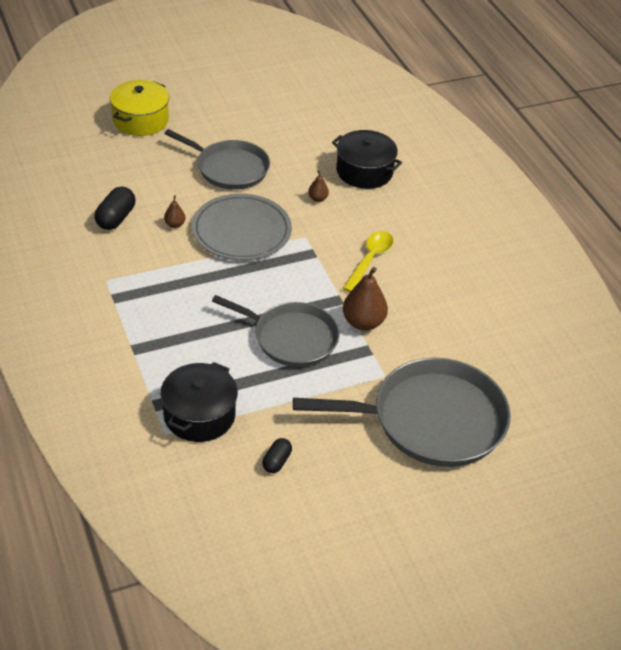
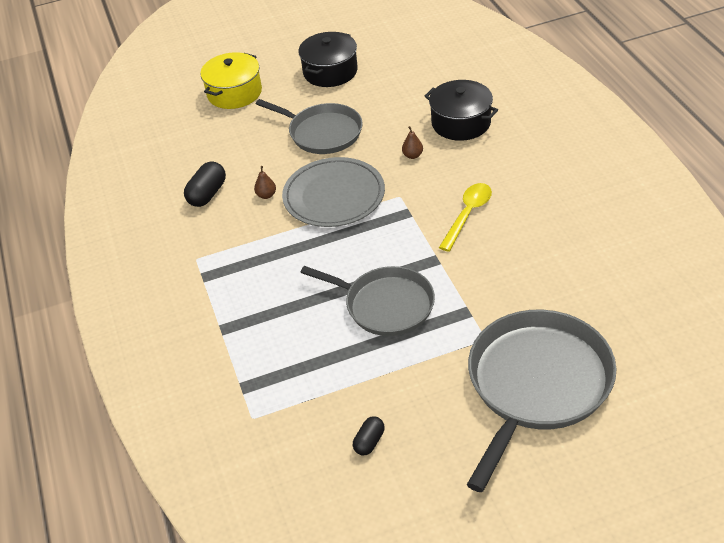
camera: 10 degrees right, 0 degrees up
(199, 415) = (288, 395): black pot -> black pot (330, 71)
(363, 322) = (461, 282): brown pear -> none
(431, 420) = (536, 384): grey pan -> grey pan turned 60 degrees counterclockwise

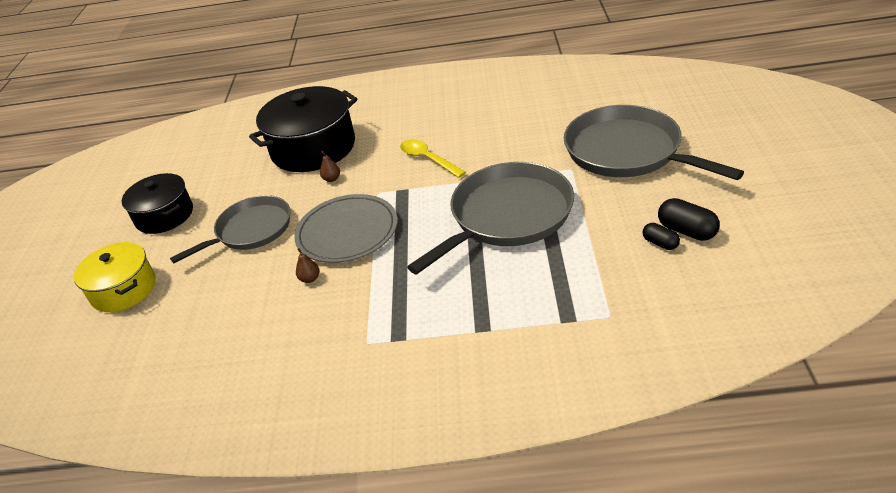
camera: 70 degrees left, 5 degrees down
(207, 194) = (272, 325): black capsule -> black capsule (687, 231)
(385, 305) = (507, 216): grey pan -> grey pan, size x1.51
(461, 123) = (313, 148): black pot -> black pot, size x1.58

